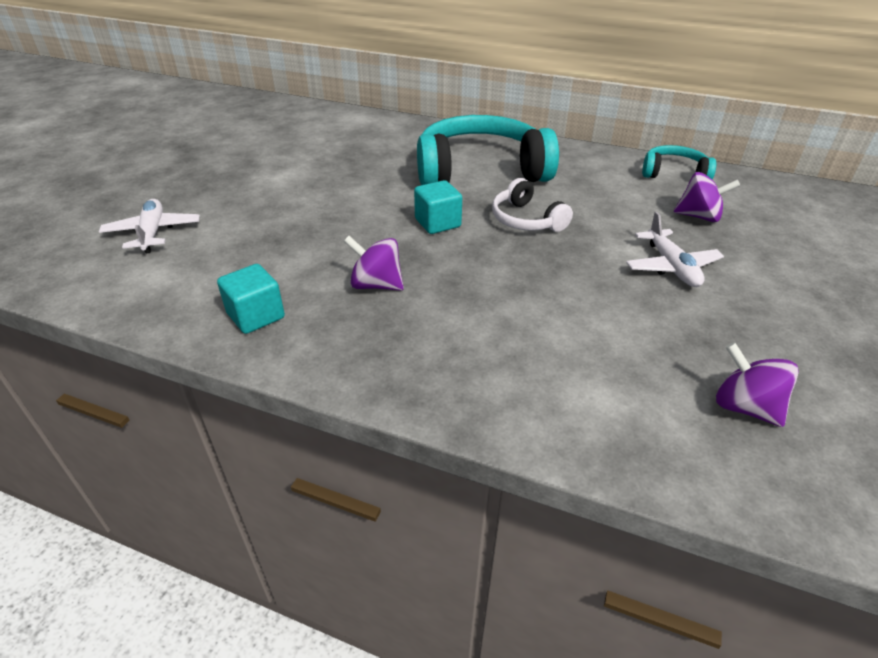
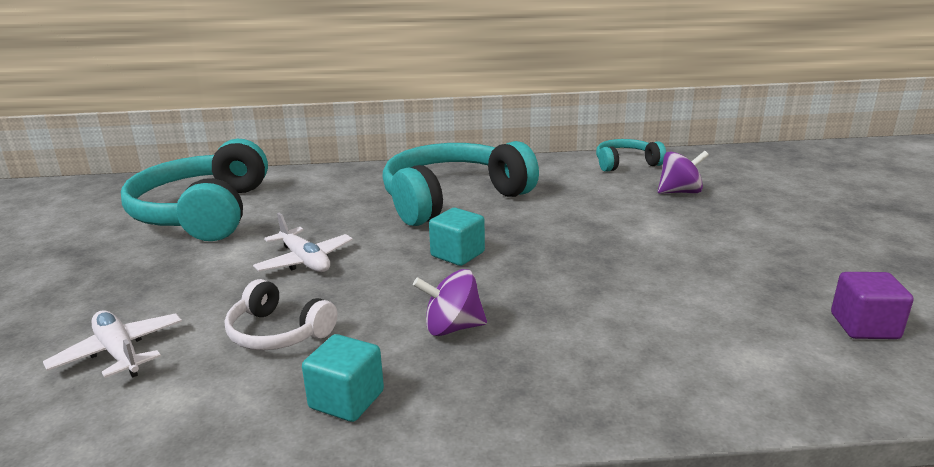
camera: 25 degrees left, 15 degrees down
(287, 137) = (204, 212): none -> turquoise headphones
(526, 220) = (540, 230): white headphones -> white headphones (278, 332)
(671, 267) = (699, 236): white plane -> white plane (305, 261)
(744, 407) = (864, 326): purple spinning top -> purple cube

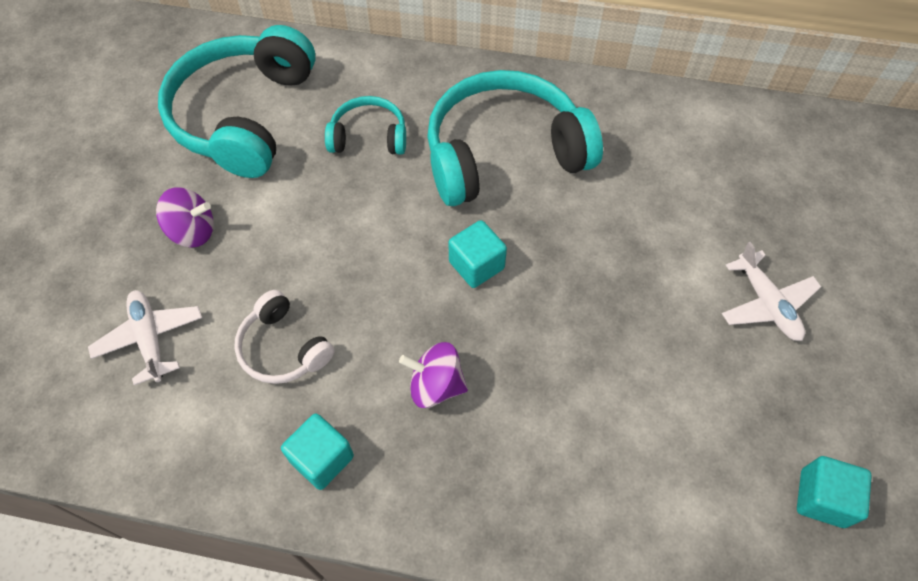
camera: 15 degrees right, 35 degrees up
(305, 261) = (327, 236): white plane -> white plane (766, 303)
(626, 163) = (729, 124): turquoise headphones -> turquoise headphones (369, 137)
(680, 192) = (762, 205): purple spinning top -> purple spinning top (193, 231)
(864, 326) = (822, 498): purple cube -> turquoise cube

